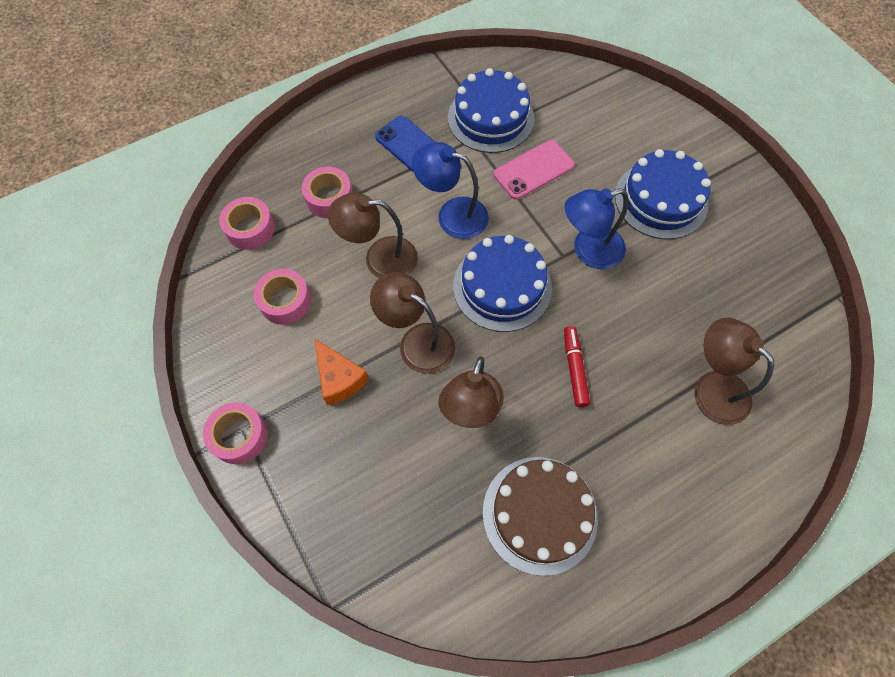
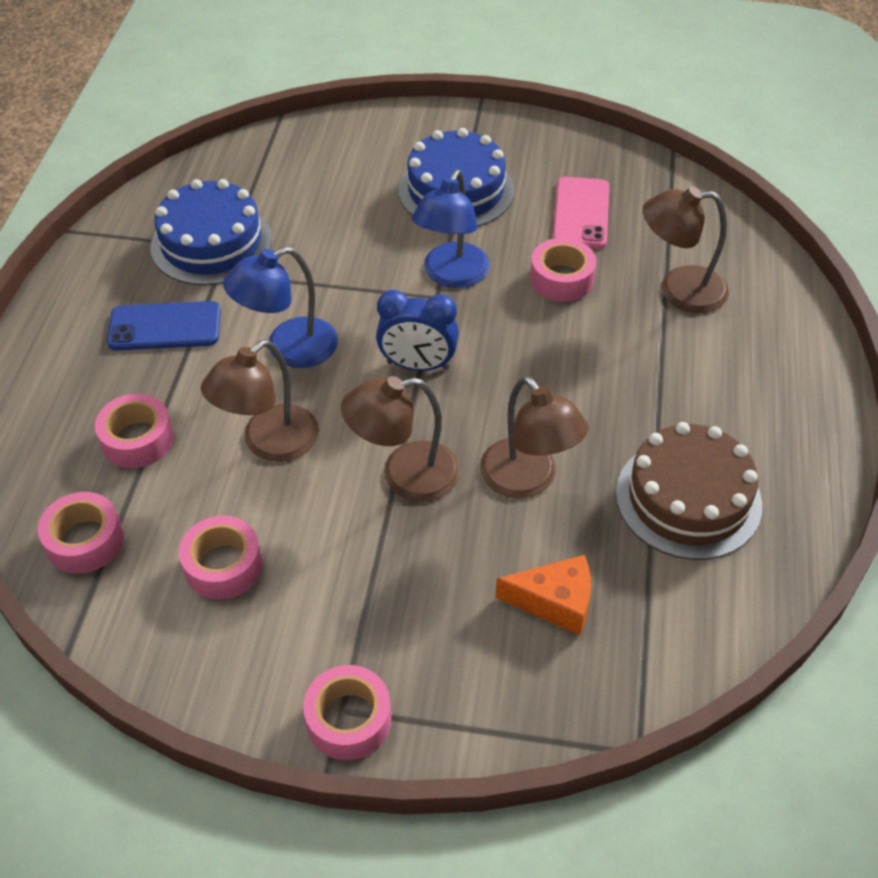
camera: 50 degrees left, 15 degrees down
(339, 378) = (376, 574): orange cheese -> orange cheese (555, 602)
(502, 287) = (418, 365): blue cake -> blue clock
(533, 170) = (314, 253): pink phone -> pink phone (581, 213)
(574, 369) = (564, 371): red marker -> none
(648, 312) = (561, 279): none -> pink tape

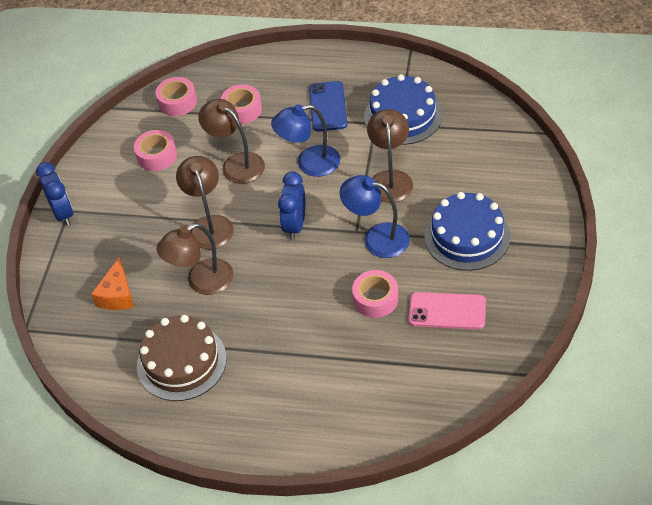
camera: 95 degrees right, 0 degrees up
(289, 349) = (309, 163): blue lamp -> blue lamp turned 75 degrees counterclockwise
(349, 719) = (63, 213): pink tape -> blue clock
(679, 290) = (366, 369): brown lamp -> brown lamp (390, 179)

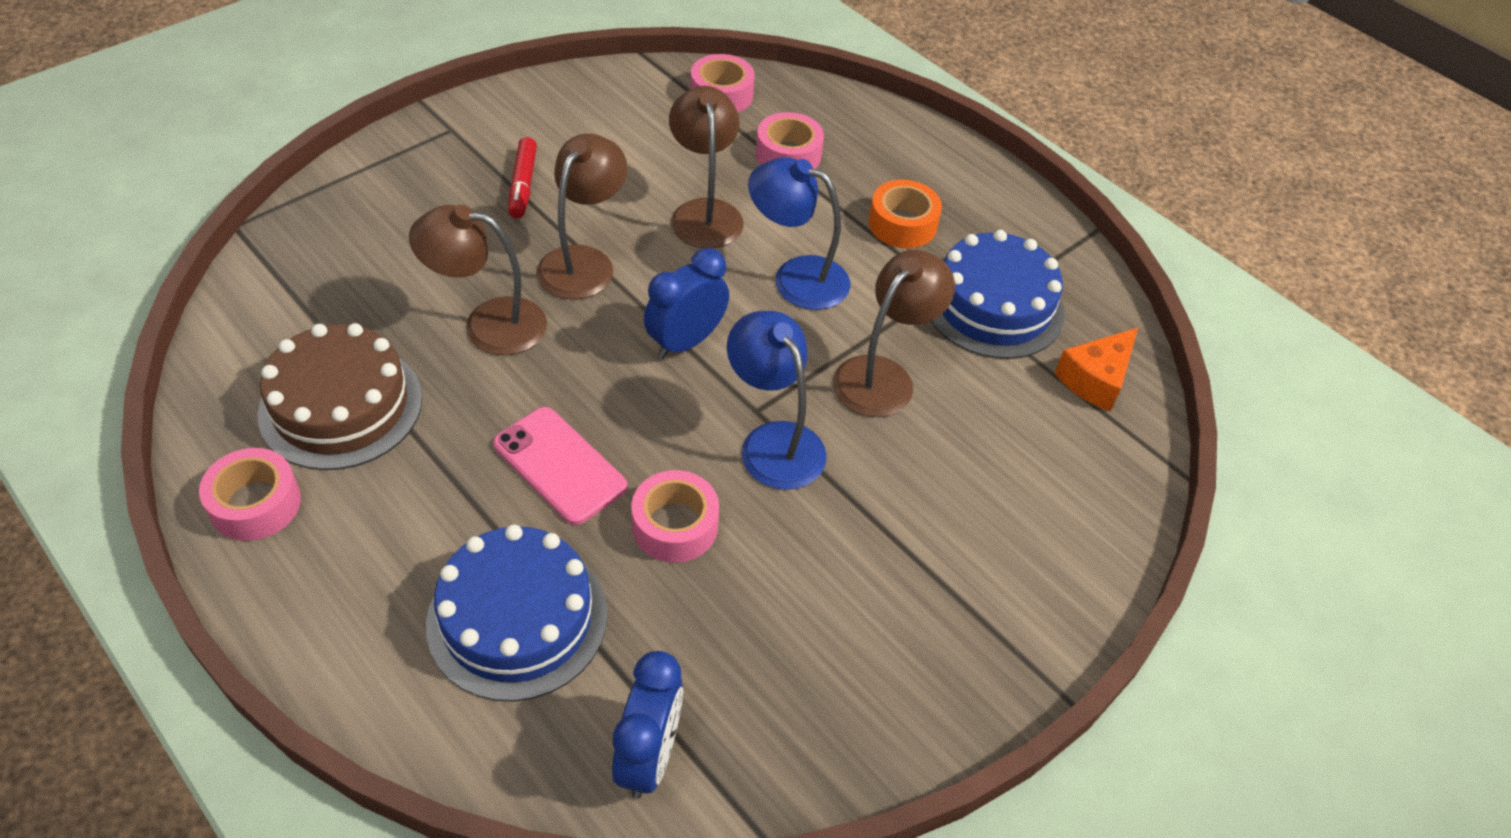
camera: 30 degrees right, 0 degrees up
(63, 213) = (441, 128): blue clock -> blue clock (649, 756)
(117, 295) = (378, 264): orange cheese -> orange cheese (1095, 379)
(138, 211) = (523, 185): none -> red marker
(157, 156) = (623, 138): pink tape -> pink tape (255, 504)
(328, 106) = (902, 224): blue phone -> orange tape
(447, 311) = (754, 628): pink phone -> pink phone (559, 465)
(467, 236) = (905, 540): blue cake -> blue cake (517, 618)

